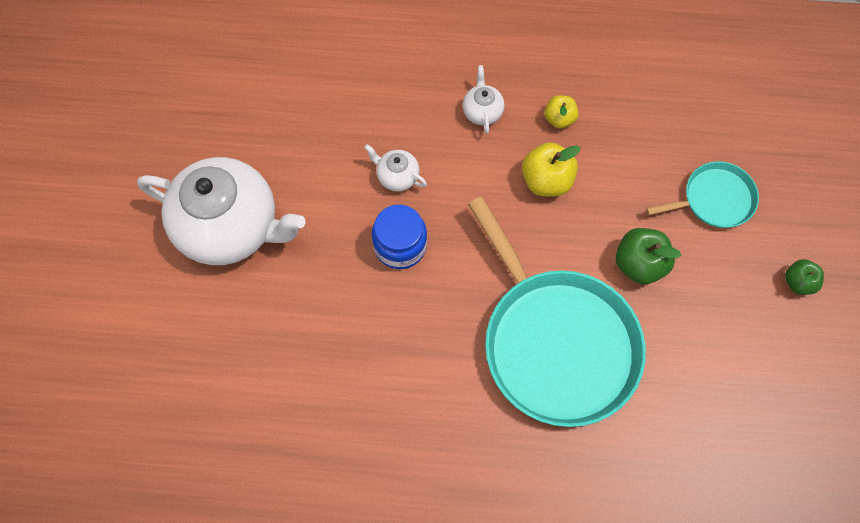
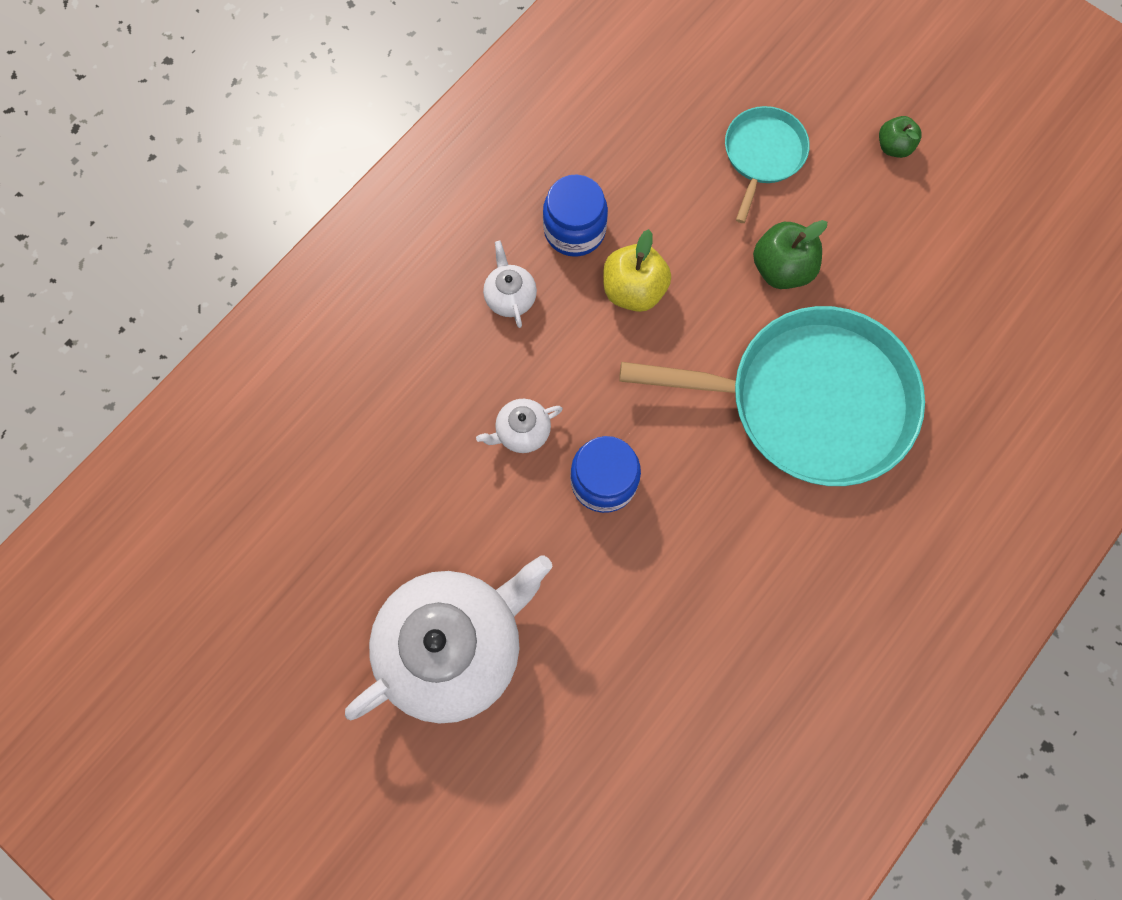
camera: 55 degrees left, 5 degrees up
(482, 111) = (510, 297): white teapot -> white teapot turned 45 degrees clockwise
(559, 119) = (574, 230): yellow apple -> blue jar

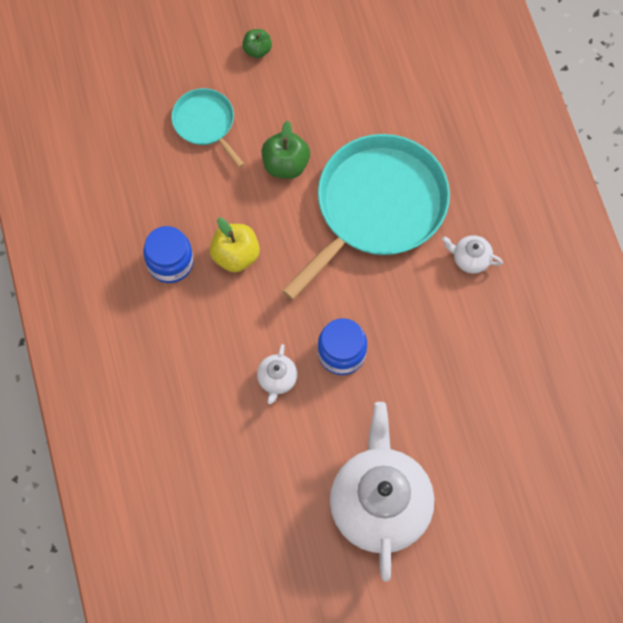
camera: 55 degrees left, 5 degrees down
(510, 297) = (185, 329): white teapot -> white teapot (470, 259)

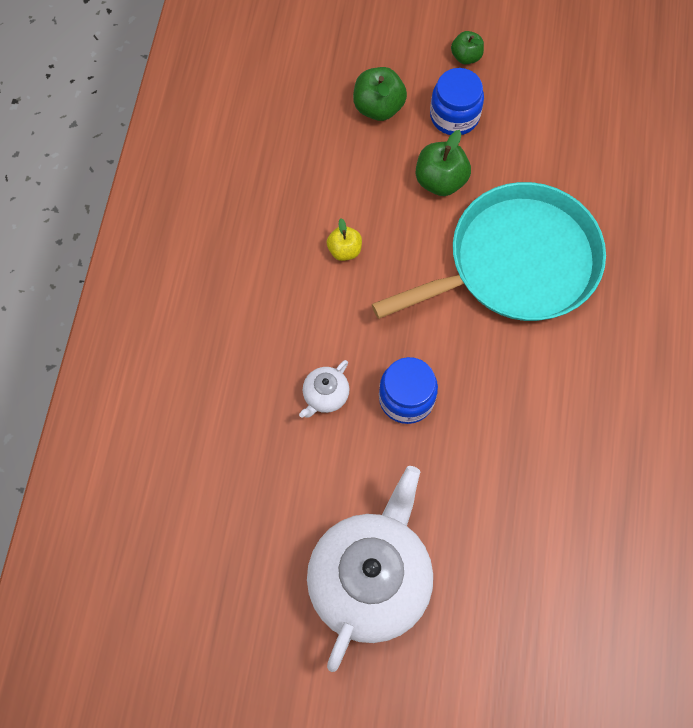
camera: 25 degrees right, 0 degrees up
(170, 262) = (275, 229): blue jar -> blue jar (454, 116)
(205, 123) = (378, 107): turquoise pan -> green apple
(235, 255) = (344, 250): yellow apple -> yellow apple, size x0.63
(470, 259) = (593, 359): white teapot -> none

